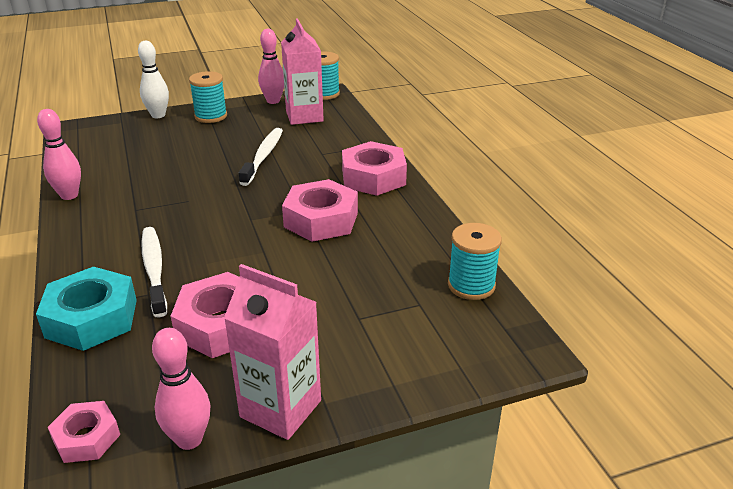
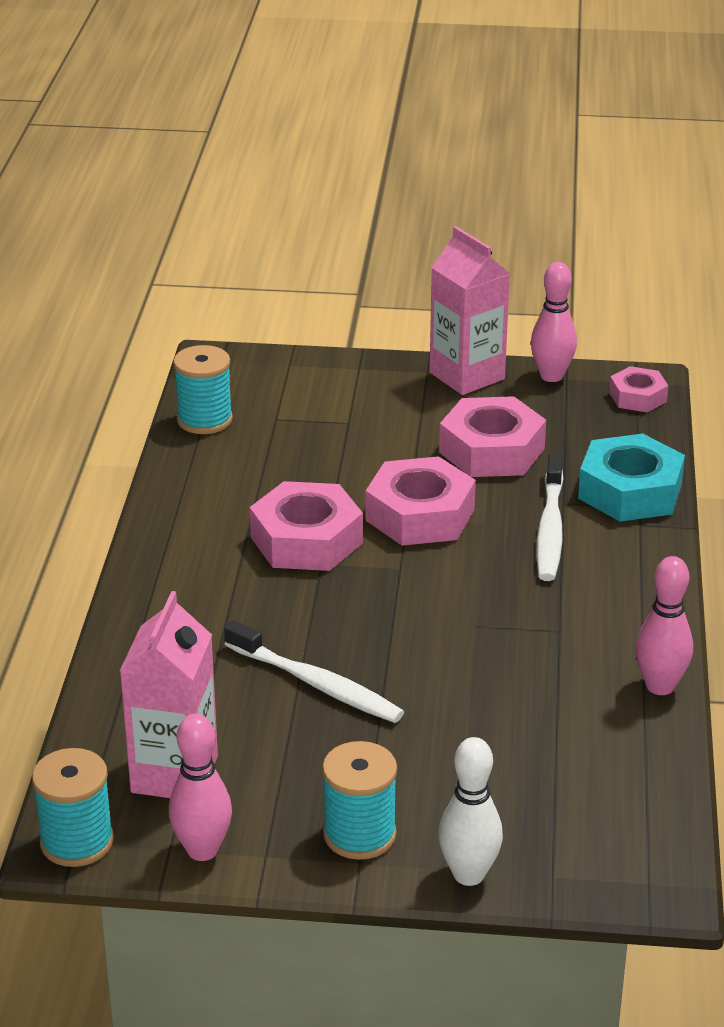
camera: 155 degrees left, 0 degrees up
(263, 156) = (317, 684): white toothbrush -> white toothbrush turned 90 degrees counterclockwise
(373, 177) = (177, 589): pink nut -> pink nut (420, 515)

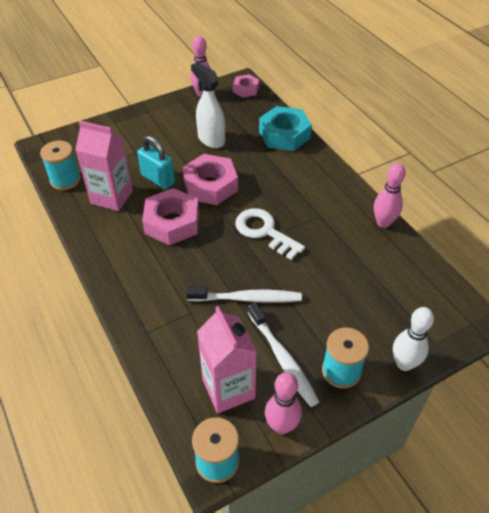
camera: 35 degrees left, 15 degrees up
(345, 473) = (158, 179): none -> turquoise padlock
(439, 612) = (264, 231): none -> white key
(467, 376) = (167, 107): pink carton -> pink carton (112, 197)
(491, 450) = (211, 140): pink nut -> white spray bottle
(550, 529) = (270, 167): white toothbrush -> white toothbrush (282, 359)

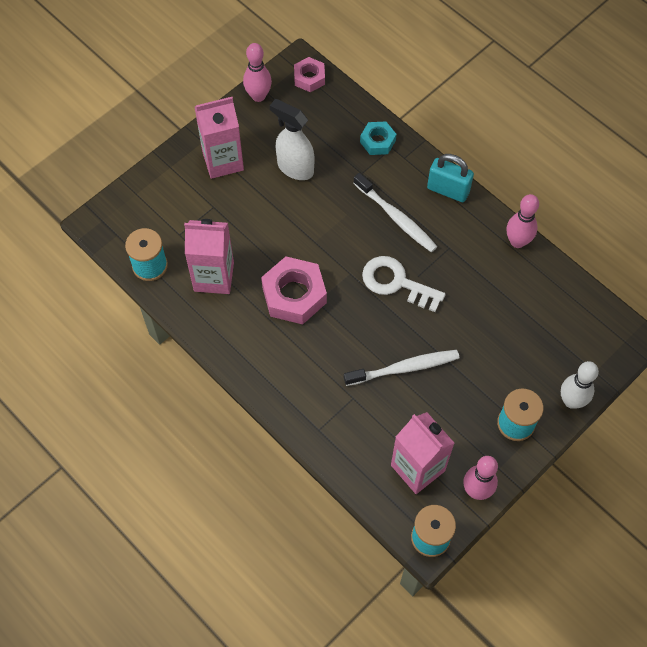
camera: 15 degrees left, 15 degrees up
(157, 126) = (223, 161): none -> pink carton
(158, 179) = (255, 240): turquoise padlock -> turquoise padlock (448, 190)
(210, 185) = (318, 235): pink nut -> none
(282, 359) = (458, 425): white toothbrush -> white toothbrush (396, 218)
(284, 135) = (377, 141): turquoise nut -> turquoise nut, size x0.57

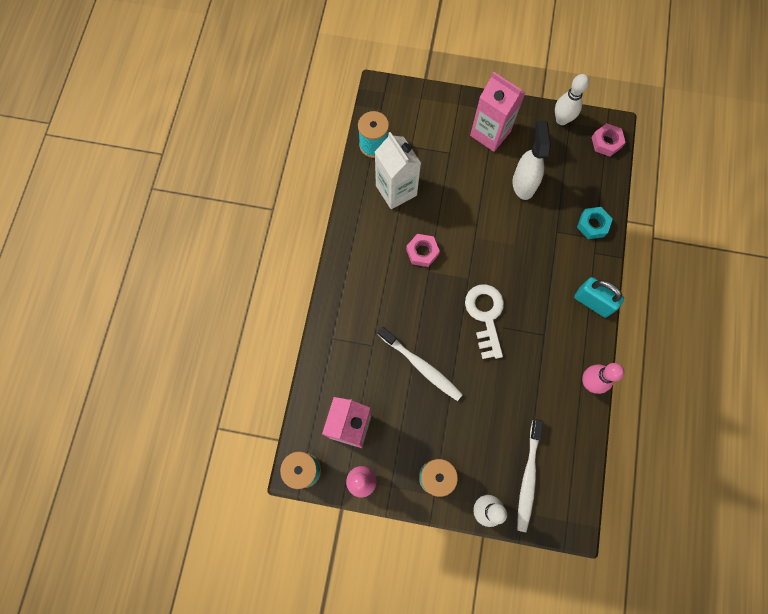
camera: 55 degrees right, 10 degrees up
(214, 277) = (396, 190): pink carton -> white carton
(258, 96) = (561, 120): pink bowling pin -> white bowling pin
(294, 295) = (422, 252): pink nut -> pink nut, size x0.57
(396, 218) = (539, 280): white toothbrush -> white toothbrush (528, 477)
(448, 190) = (592, 302): turquoise padlock -> turquoise padlock turned 45 degrees counterclockwise

